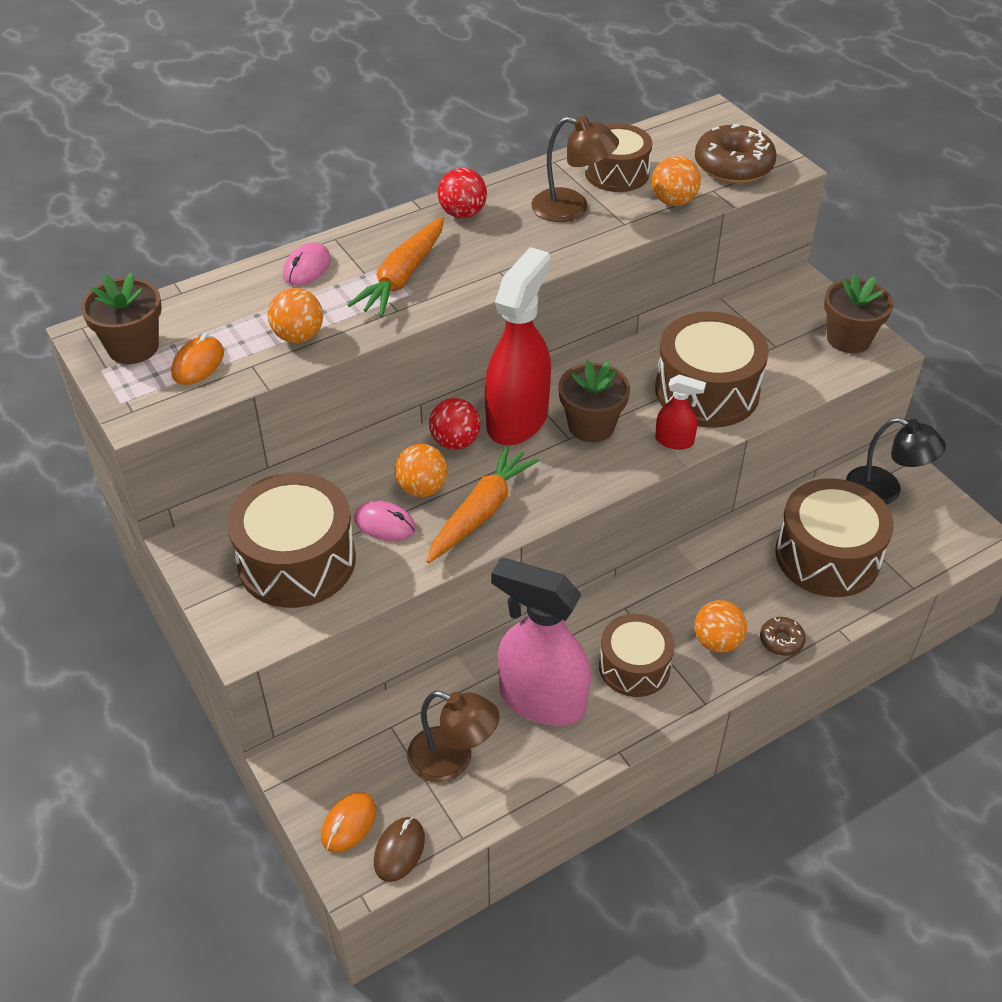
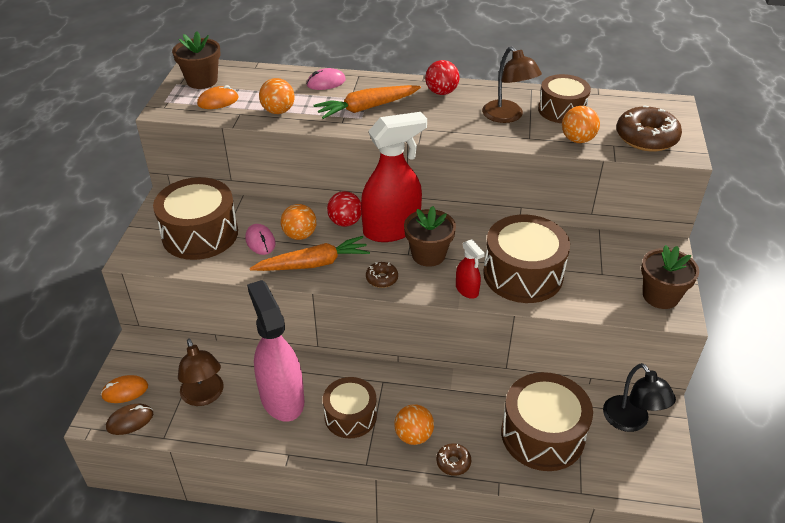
camera: 40 degrees right, 5 degrees down
(575, 482) = (382, 278): none -> brown donut

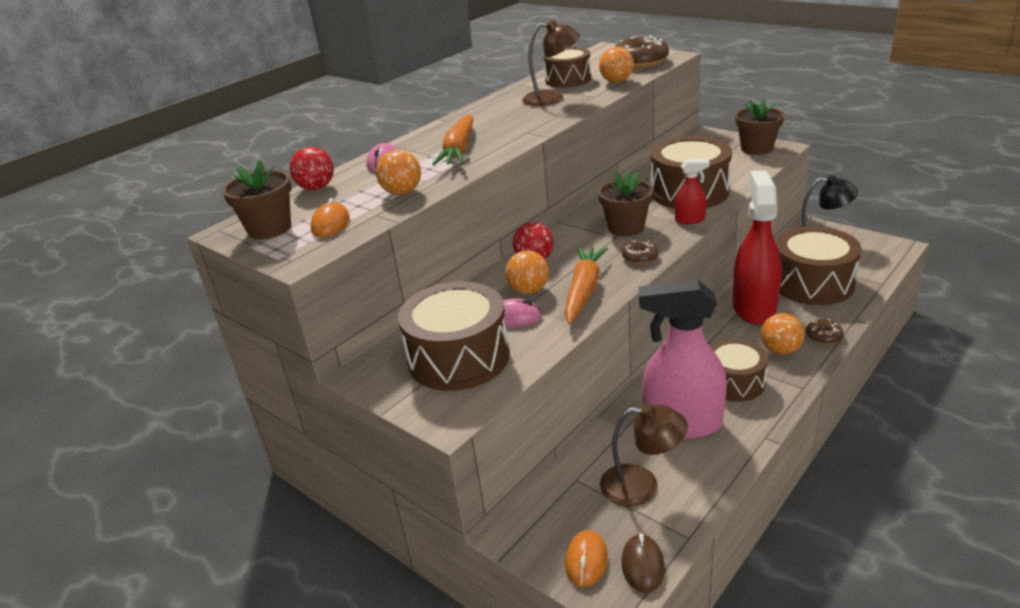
camera: 55 degrees left, 10 degrees down
(392, 229) = (571, 238): red spray bottle -> red spray bottle (754, 308)
(441, 92) = (478, 116): red ball -> red ball (316, 188)

